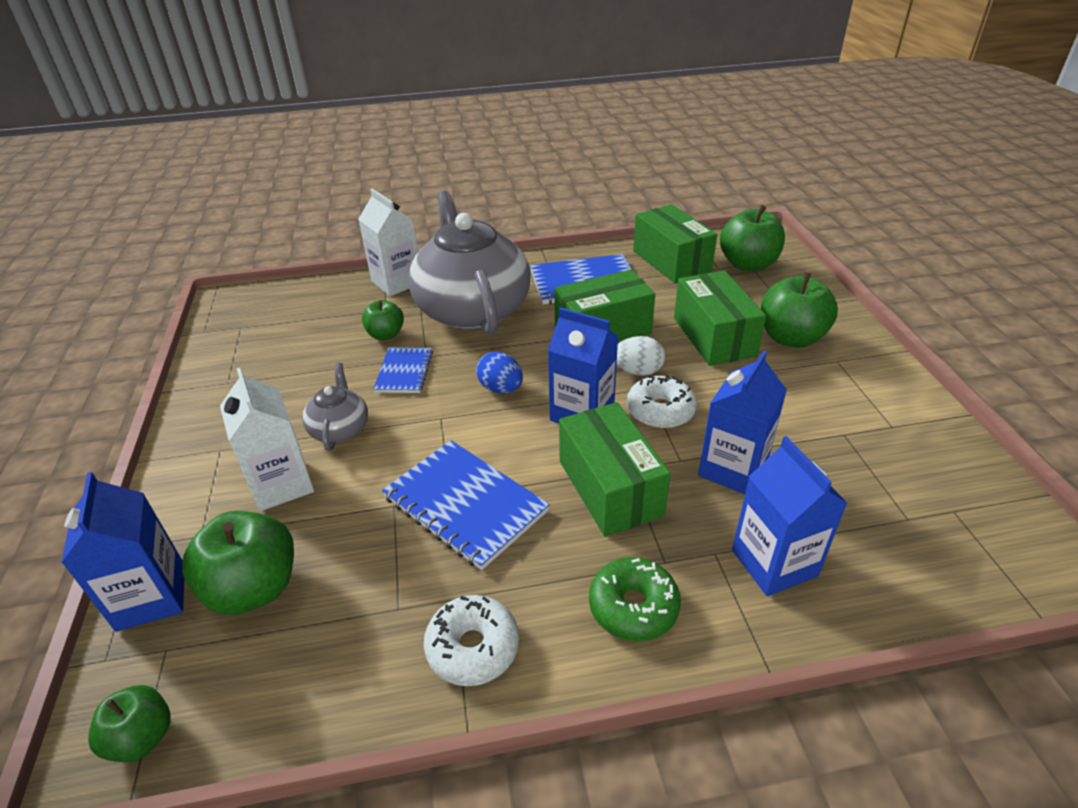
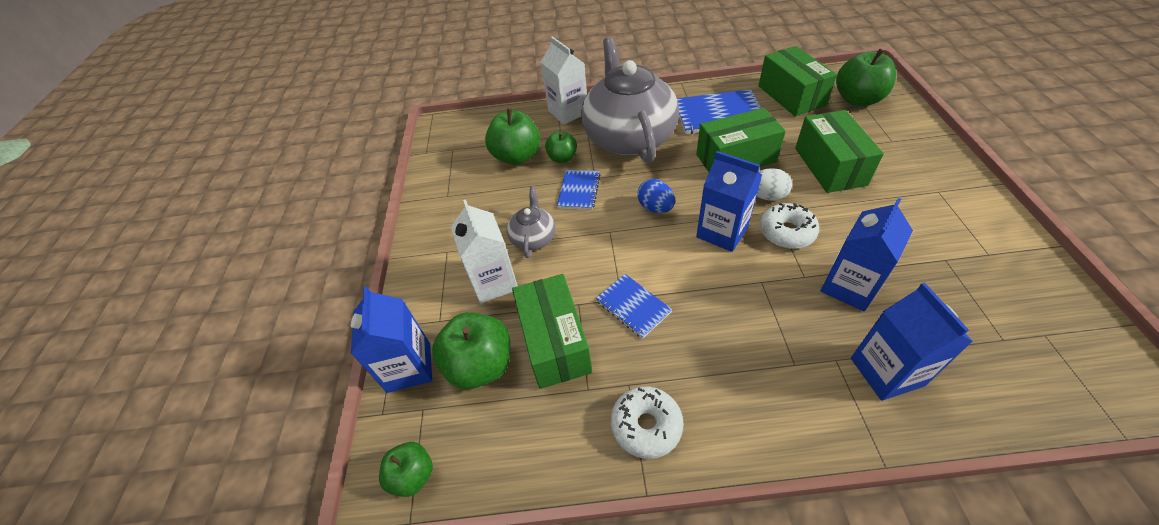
camera: 10 degrees right, 10 degrees up
(465, 505) = (633, 306): blue notebook -> blue notebook, size x0.59
(609, 488) = (747, 298): green box -> green box (554, 342)
(633, 607) = (770, 401): green donut -> none
(791, 338) = (897, 169): green apple -> green apple (517, 156)

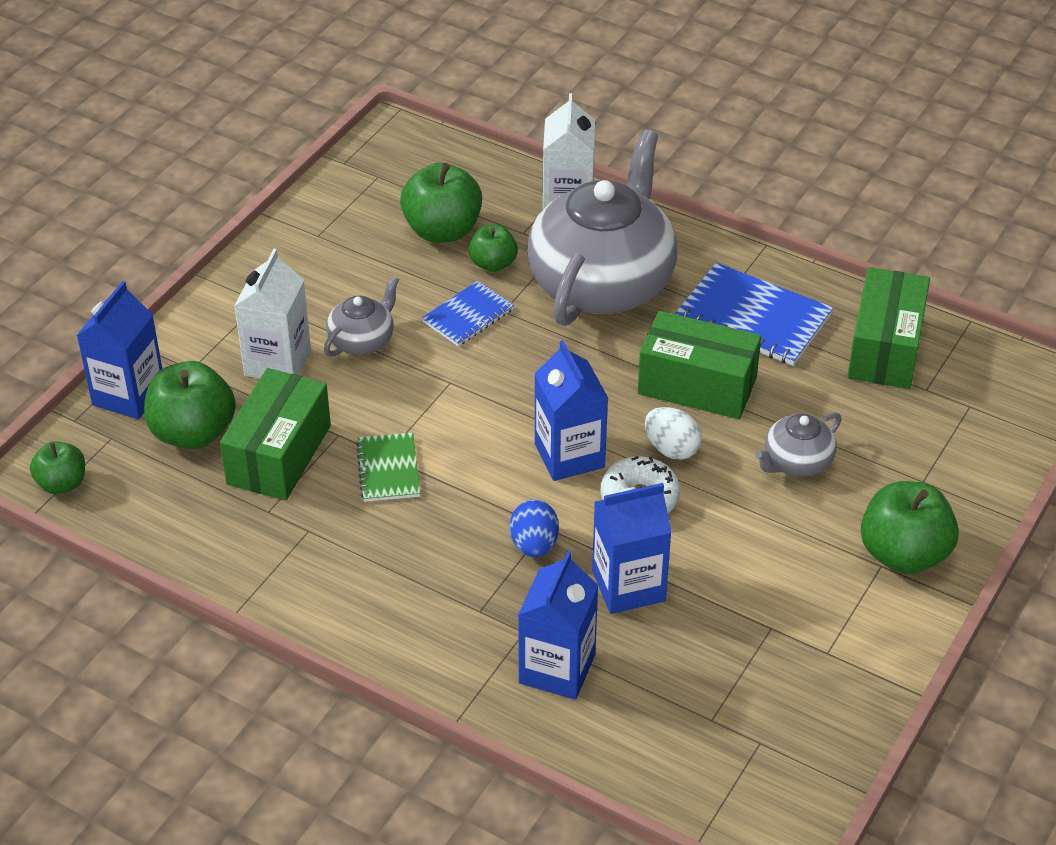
camera: 30 degrees right, 5 degrees down
(633, 306) = (388, 469): blue notebook -> green notebook
(646, 425) = (288, 569): white donut -> none
(655, 208) = (530, 386): blue egg -> blue egg (534, 545)
(830, 166) = (797, 462): green box -> grey teapot
(857, 99) = (966, 405): green apple -> green apple (903, 554)

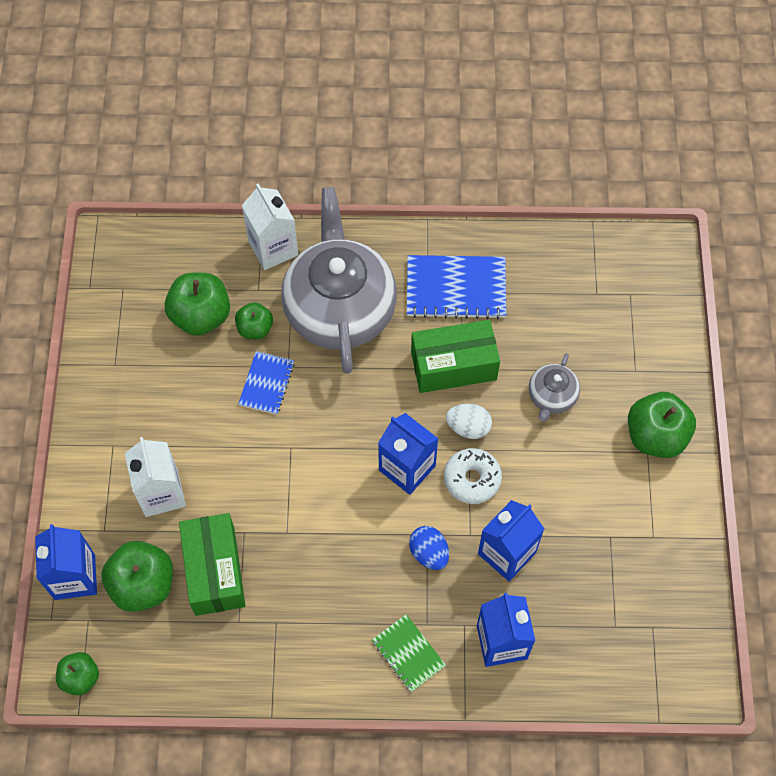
camera: 30 degrees left, 20 degrees up
(362, 340) = (208, 443): grey teapot -> none
(388, 469) = (296, 543): green notebook -> green notebook (408, 653)
(885, 348) = (553, 272): green box -> none

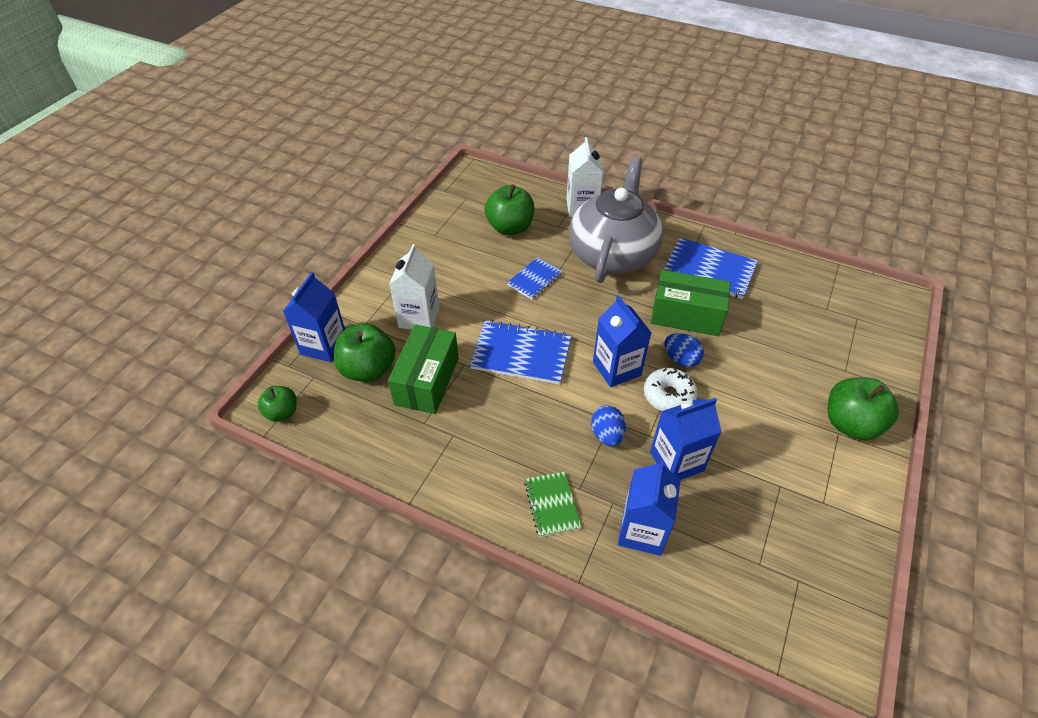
camera: 25 degrees right, 15 degrees down
(255, 328) = (544, 246): green apple -> none
(299, 492) = (521, 354): none -> blue notebook
(468, 427) = (681, 359): white egg -> blue egg
(551, 396) = (762, 363): grey teapot -> none

